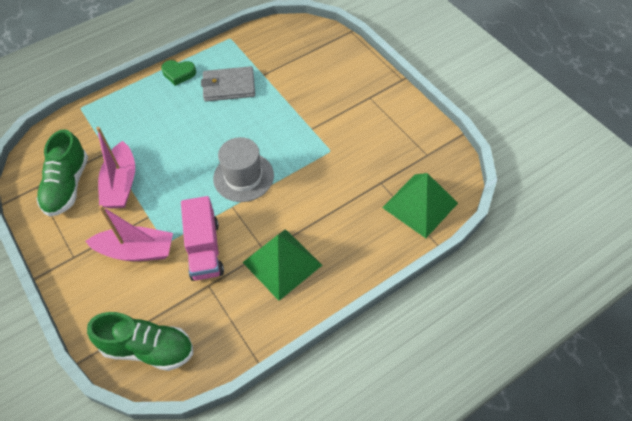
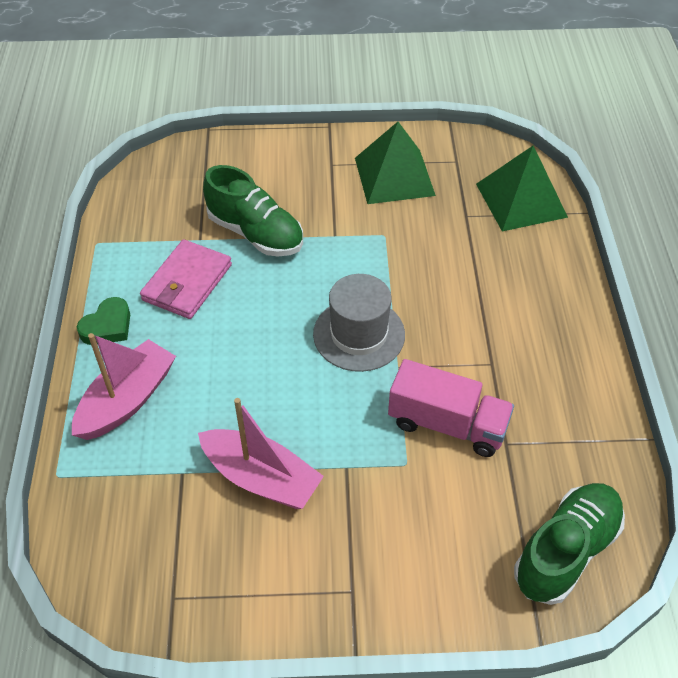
camera: 60 degrees left, 5 degrees down
(67, 186) = (207, 551): green shoe -> green shoe (255, 233)
(136, 251) = (397, 504): pink boat -> pink boat (127, 400)
(229, 86) = (187, 282): grey wallet -> pink wallet
(282, 263) = (521, 354): green pyramid -> green pyramid (394, 176)

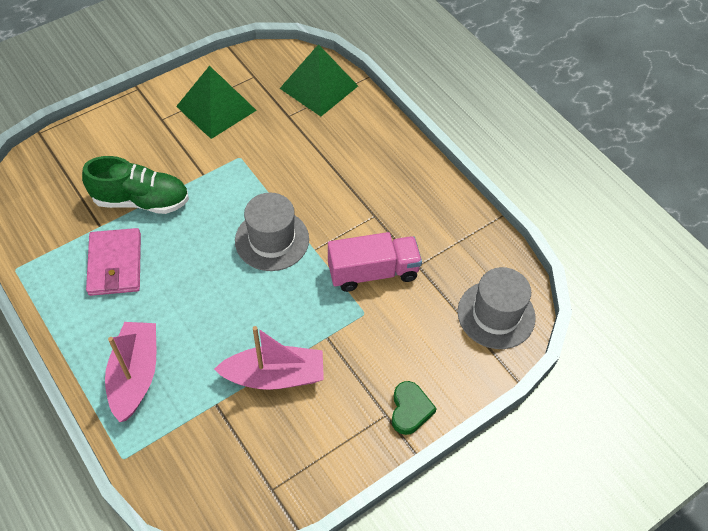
camera: 35 degrees left, 5 degrees up
(108, 326) = (76, 329): green heart -> green heart (410, 410)
(566, 551) = (496, 314): green shoe -> grey hat

